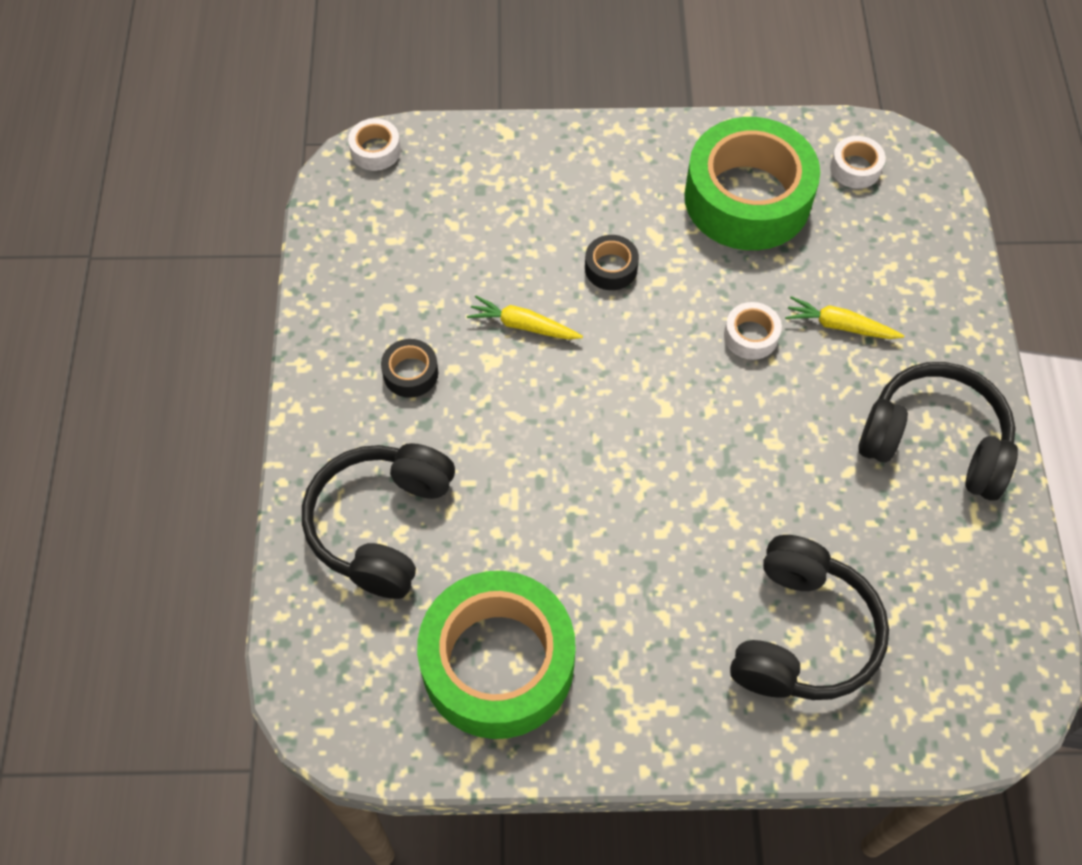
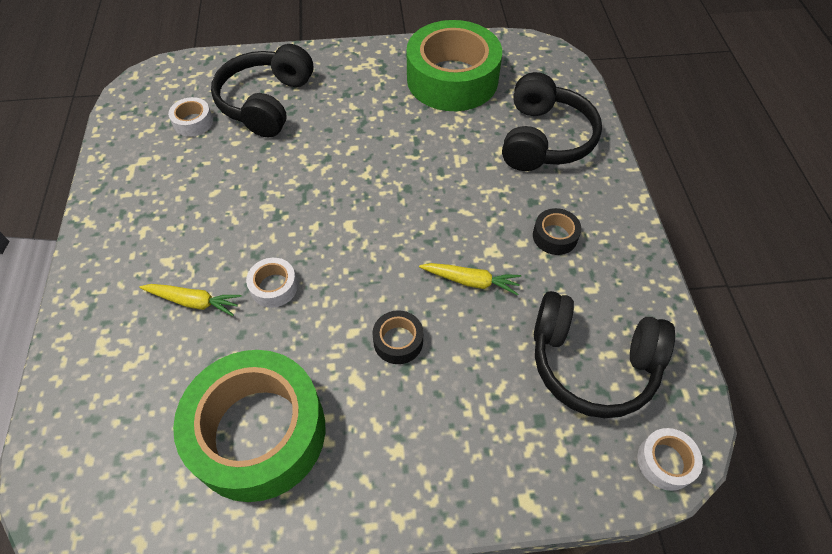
camera: 175 degrees right, 5 degrees down
(855, 168) = (131, 484): white tape -> white tape (193, 122)
(934, 442) = (142, 216): black headphones -> black headphones (592, 363)

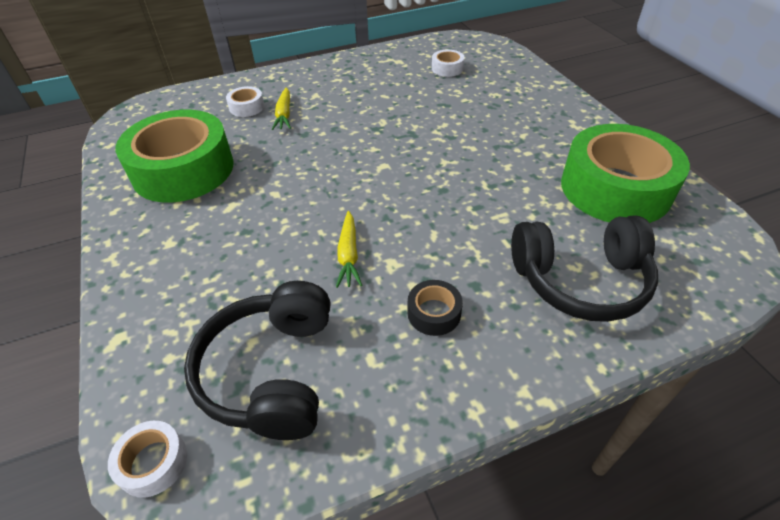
camera: 75 degrees right, 10 degrees down
(266, 102) = (492, 92): black headphones -> none
(274, 287) = (307, 144): white tape -> white tape (247, 107)
(398, 341) = (271, 221): black tape -> none

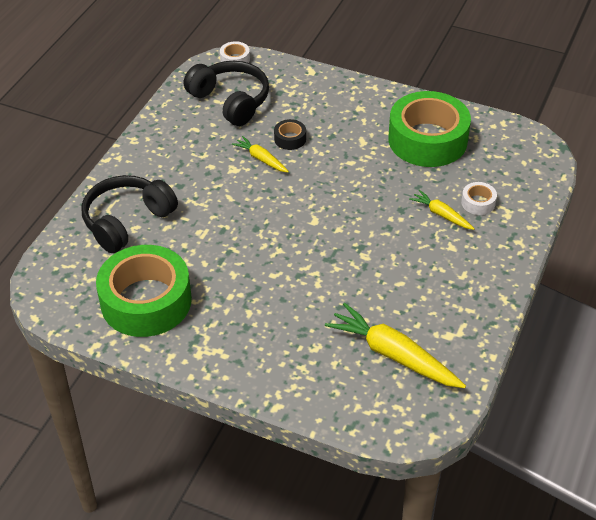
camera: 135 degrees right, 0 degrees up
(434, 313) = (187, 161): black tape -> black tape (290, 139)
(447, 68) = (393, 355): white tape -> yellow carrot

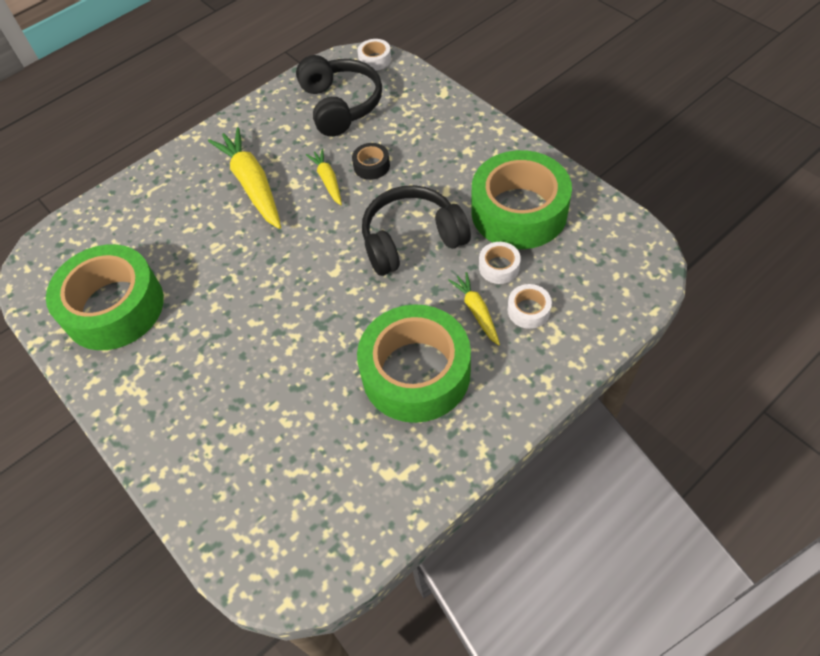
camera: 30 degrees right, 10 degrees up
(127, 221) = (157, 210): black headphones -> black headphones (412, 240)
(393, 355) = (311, 473): yellow carrot -> yellow carrot (252, 184)
(424, 267) = (416, 372): none -> green tape
(438, 181) = (499, 267): none -> white tape

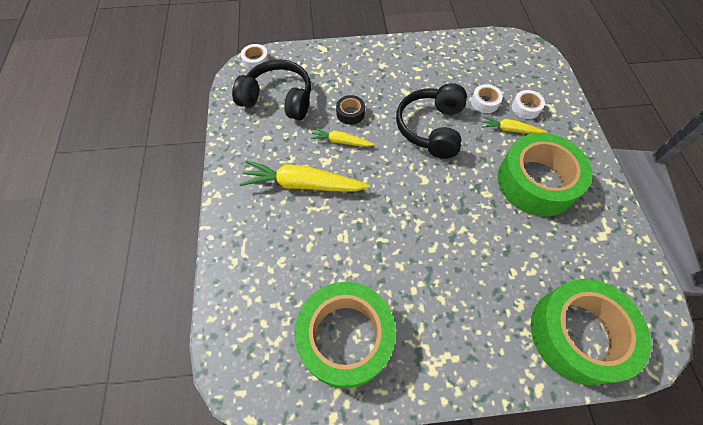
camera: 60 degrees left, 5 degrees up
(519, 211) = (450, 71): green tape -> green tape (577, 334)

